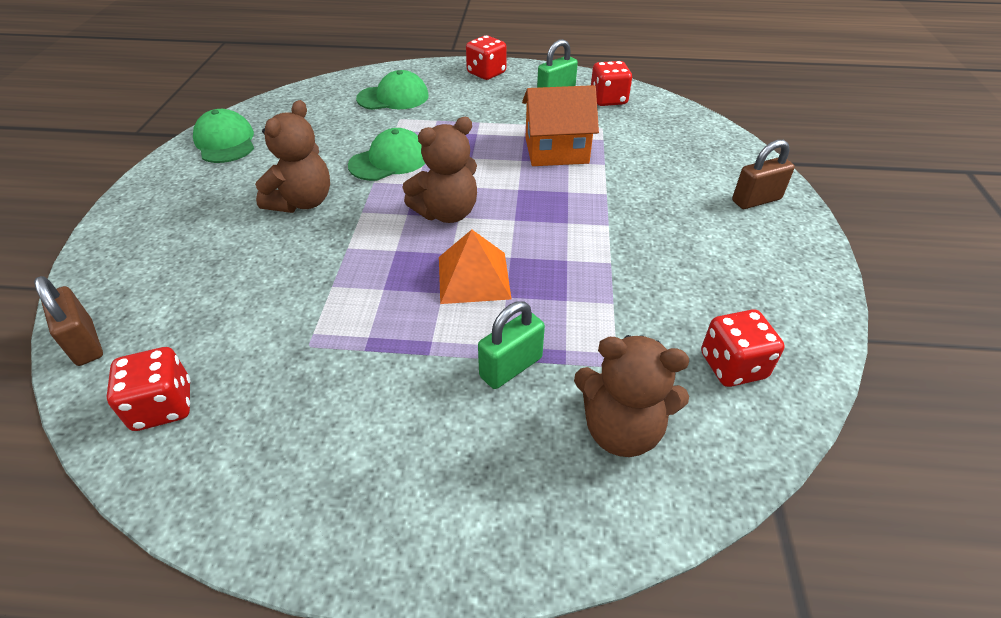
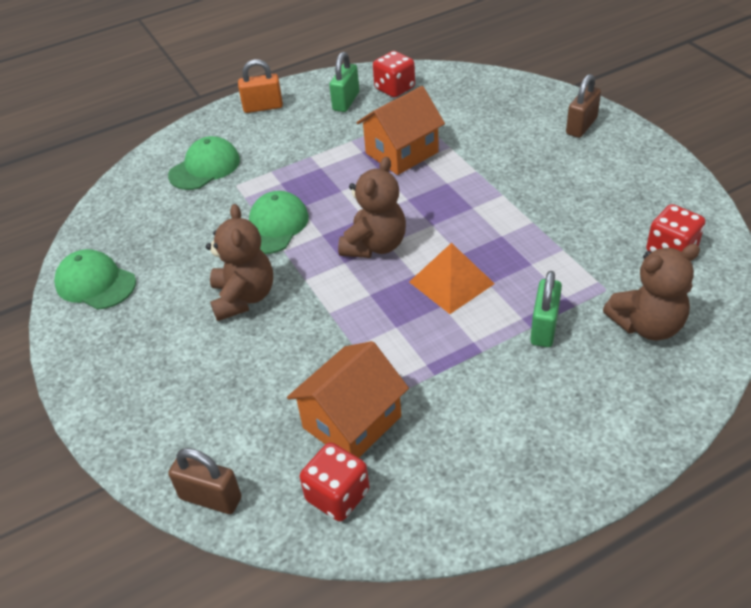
camera: 30 degrees left, 0 degrees up
(251, 349) = (352, 422): none -> orange house
(486, 73) = (263, 107): red dice -> orange padlock

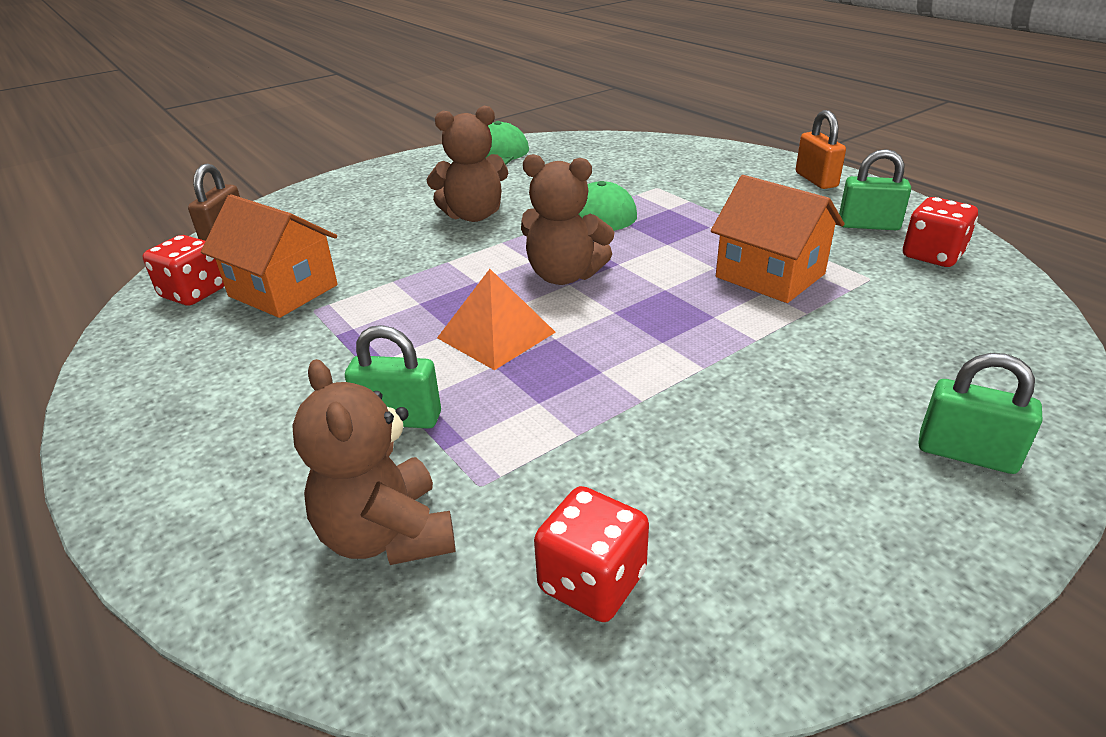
camera: 80 degrees right, 10 degrees down
(205, 167) = (681, 169): green cap -> none
(581, 126) = (966, 454): brown padlock -> green padlock

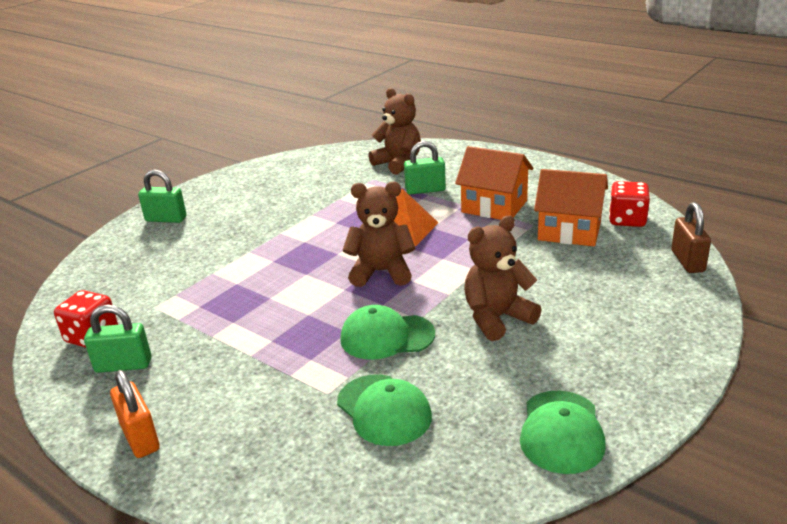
camera: 165 degrees right, 5 degrees down
(592, 582) = (320, 167): red dice -> none
(613, 174) = (384, 410): none -> green cap
(769, 275) = (229, 296): orange house -> orange house (494, 206)

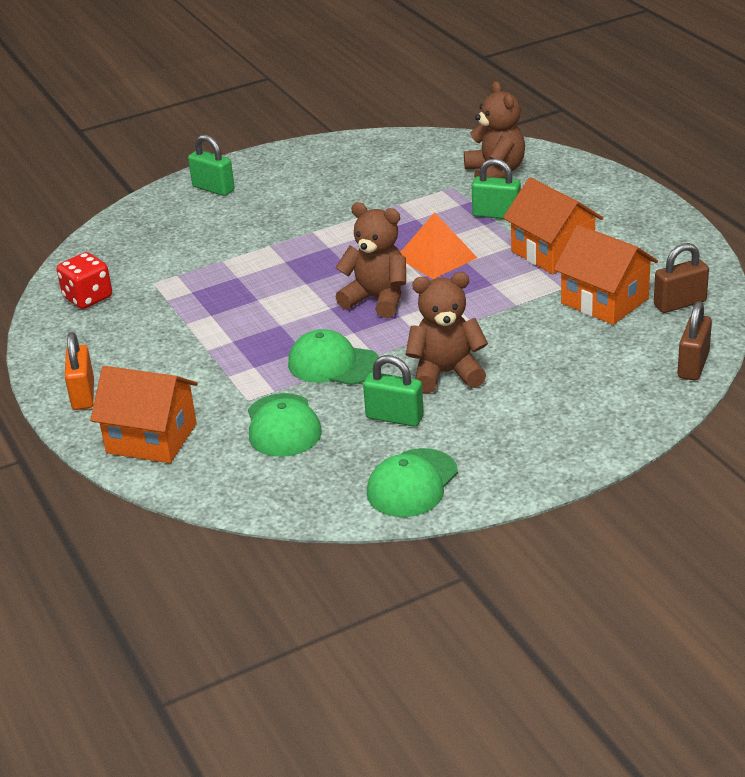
camera: 25 degrees right, 5 degrees up
(123, 365) = (100, 331): green padlock -> green padlock (394, 417)
(249, 465) = (151, 438): none -> orange house
(627, 220) = (680, 303): red dice -> brown padlock

